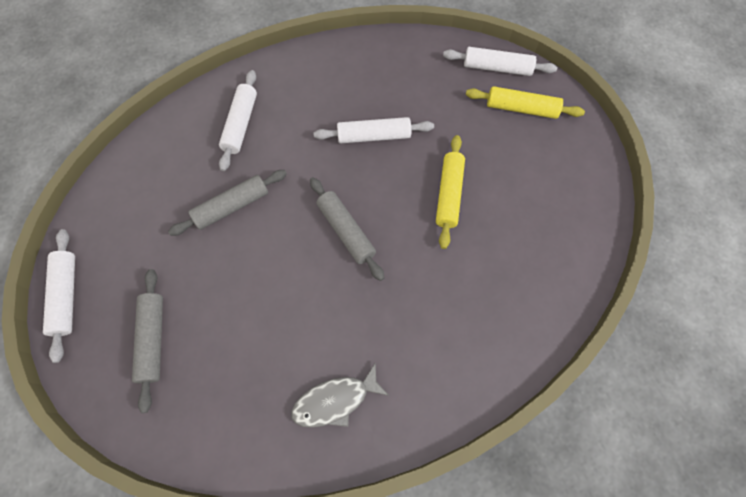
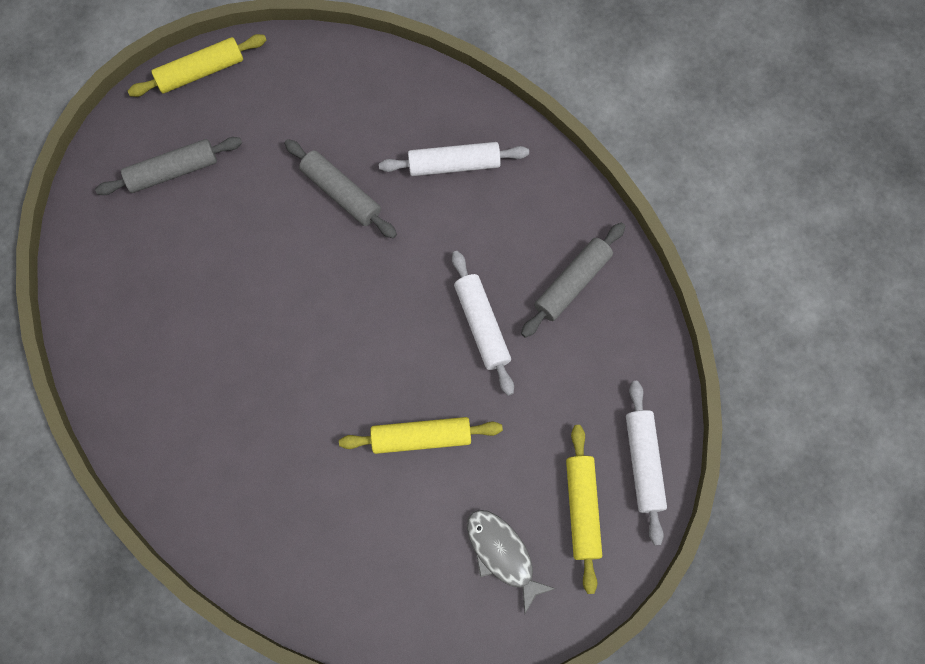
camera: 75 degrees right, 5 degrees up
(66, 296) = (200, 71): white rolling pin -> yellow rolling pin
(335, 400) = (145, 370): grey fish -> grey fish (502, 554)
(346, 231) = (340, 328): grey rolling pin -> grey rolling pin (572, 283)

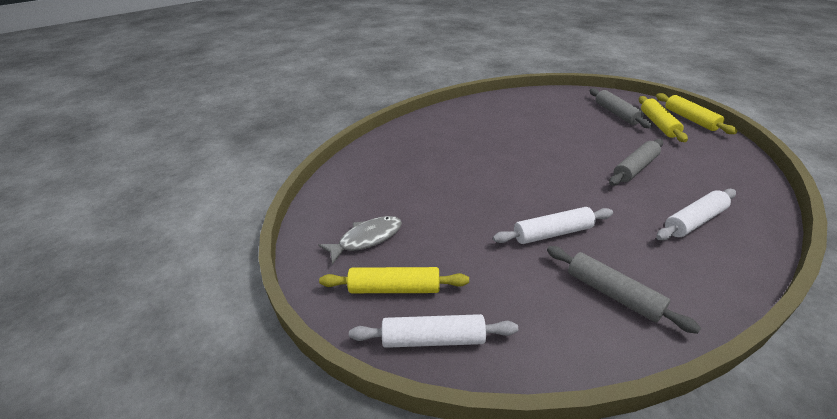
camera: 95 degrees right, 35 degrees down
(421, 438) = (458, 201): yellow rolling pin -> yellow rolling pin (658, 124)
(454, 164) = (694, 221): white rolling pin -> white rolling pin turned 60 degrees clockwise

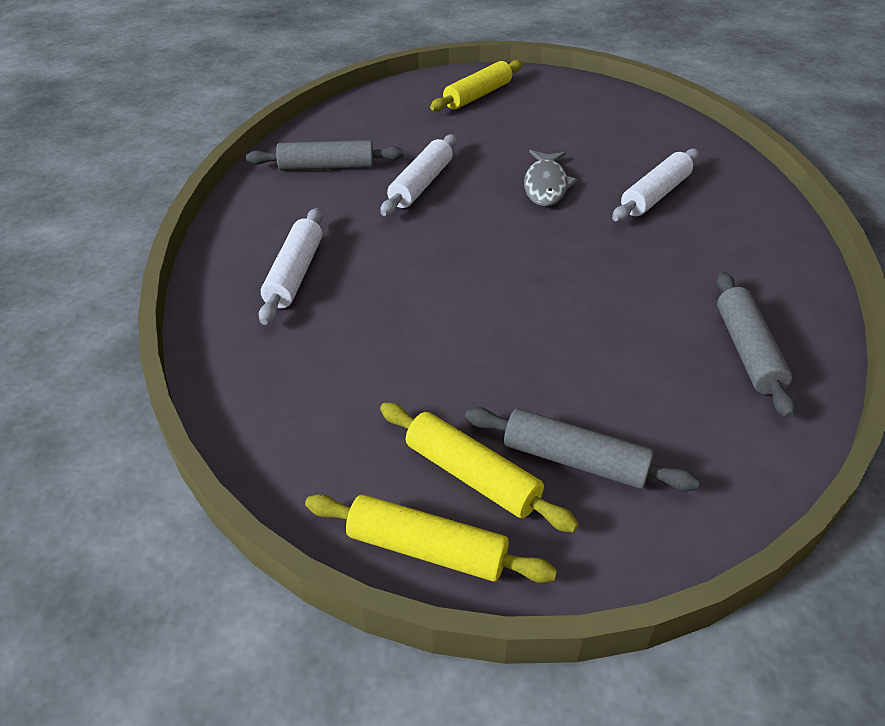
camera: 130 degrees right, 5 degrees up
(367, 239) = (552, 105): grey fish -> grey fish (546, 185)
(433, 339) = (414, 91): white rolling pin -> white rolling pin (655, 195)
(635, 168) = (418, 320): grey rolling pin -> grey rolling pin (747, 351)

